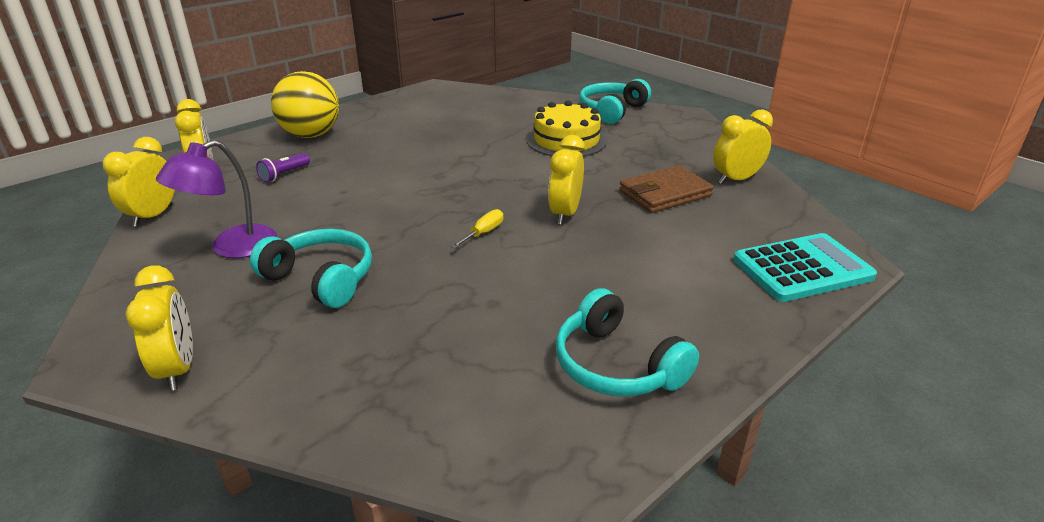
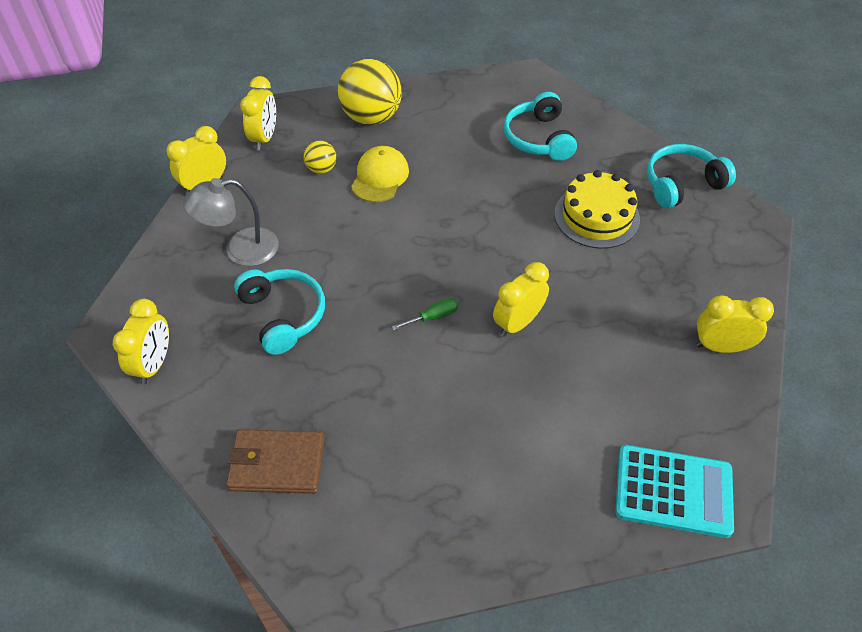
camera: 30 degrees right, 20 degrees up
(231, 247) = (240, 249): purple lamp -> grey lamp
(284, 175) = (321, 169): purple flashlight -> yellow ball
(350, 165) = (380, 177): none -> yellow cap
(483, 233) = (433, 317): yellow screwdriver -> green screwdriver
(616, 365) = (431, 511): turquoise headphones -> turquoise headphones (538, 138)
(664, 193) = (630, 336): brown wallet -> brown wallet (277, 464)

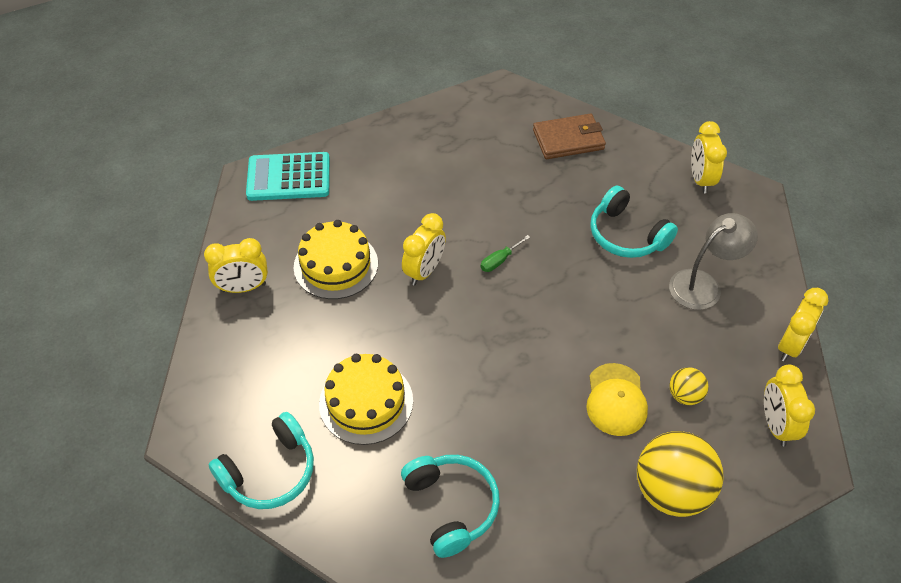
camera: 165 degrees right, 0 degrees up
(616, 351) = (336, 265): none -> yellow cake

